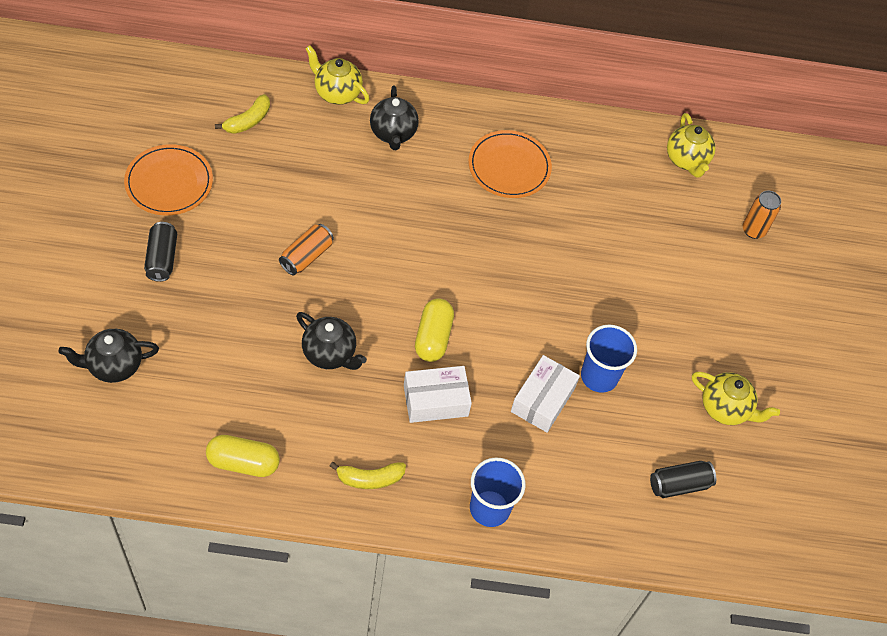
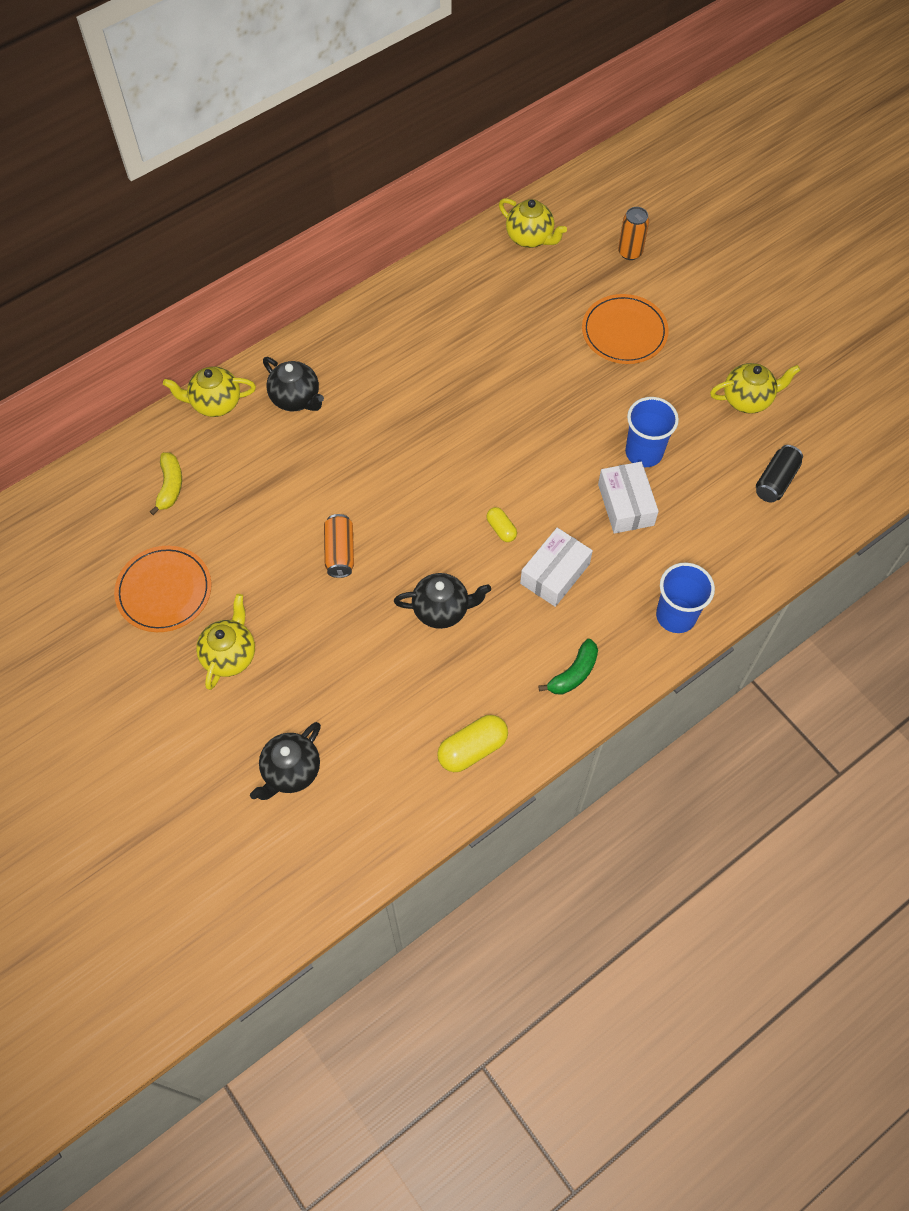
camera: 35 degrees left, 5 degrees up
(162, 258) = (230, 655): black can -> yellow teapot
(370, 478) = (573, 673): yellow banana -> green banana
(433, 337) = (501, 529): yellow capsule -> yellow capsule, size x0.58
(509, 167) = (411, 350): orange plate -> orange plate (624, 332)

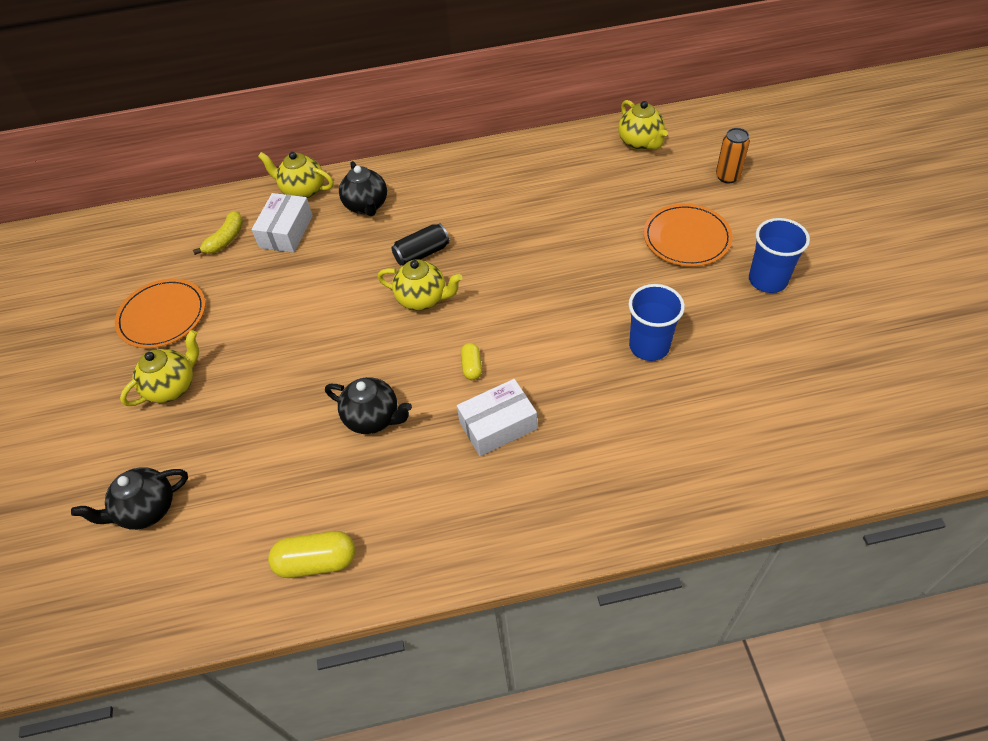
camera: 30 degrees right, 10 degrees down
(340, 552) = (319, 336): orange can -> none
(573, 673) = (459, 529): green banana -> none
(626, 504) = (604, 387): white box -> white box (286, 232)
(676, 615) = (597, 514): blue cup -> blue cup (767, 280)
(747, 399) = (783, 333): yellow teapot -> yellow teapot (423, 299)
(775, 481) = (777, 419): black can -> black can (422, 253)

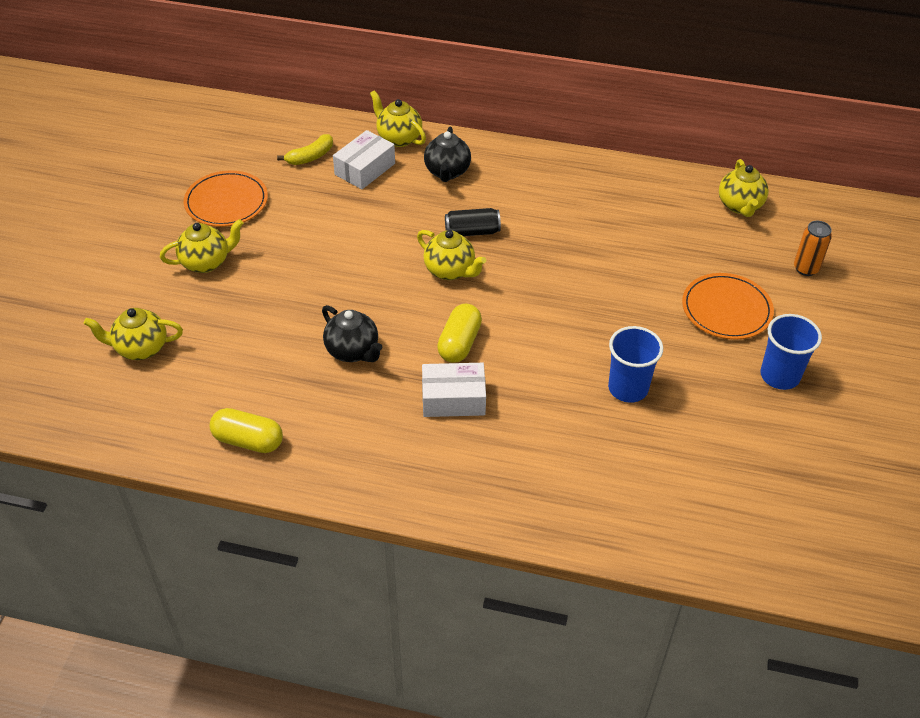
camera: 20 degrees right, 5 degrees down
(147, 509) = (140, 348): black teapot -> yellow teapot
(471, 367) = (459, 343): yellow capsule -> yellow capsule, size x1.74

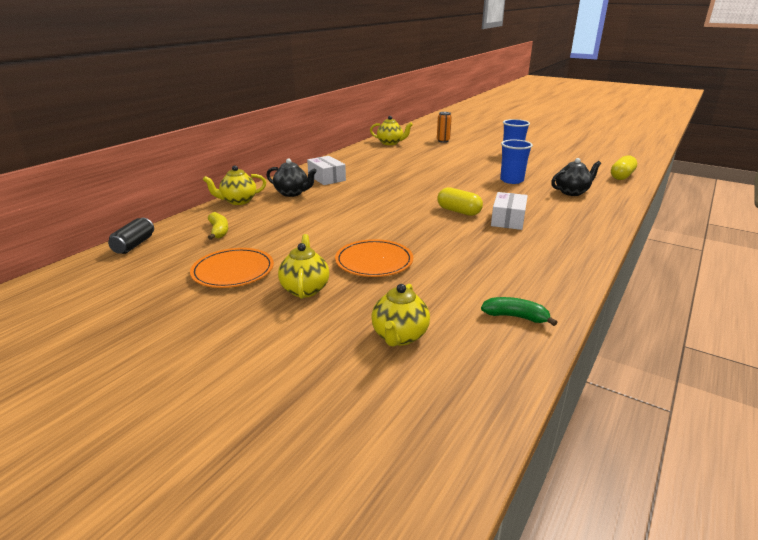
camera: 70 degrees left, 20 degrees down
(195, 428) = (515, 317): none -> green banana
(248, 441) = (534, 293): yellow capsule -> yellow capsule (621, 176)
(353, 351) = (450, 243): black teapot -> black teapot (572, 192)
(365, 169) = (258, 215): white box -> white box (326, 178)
(450, 271) = (389, 205): yellow teapot -> none
(472, 232) = (357, 195): black can -> black can (134, 245)
(726, 309) = (462, 156): orange plate -> orange plate (374, 261)

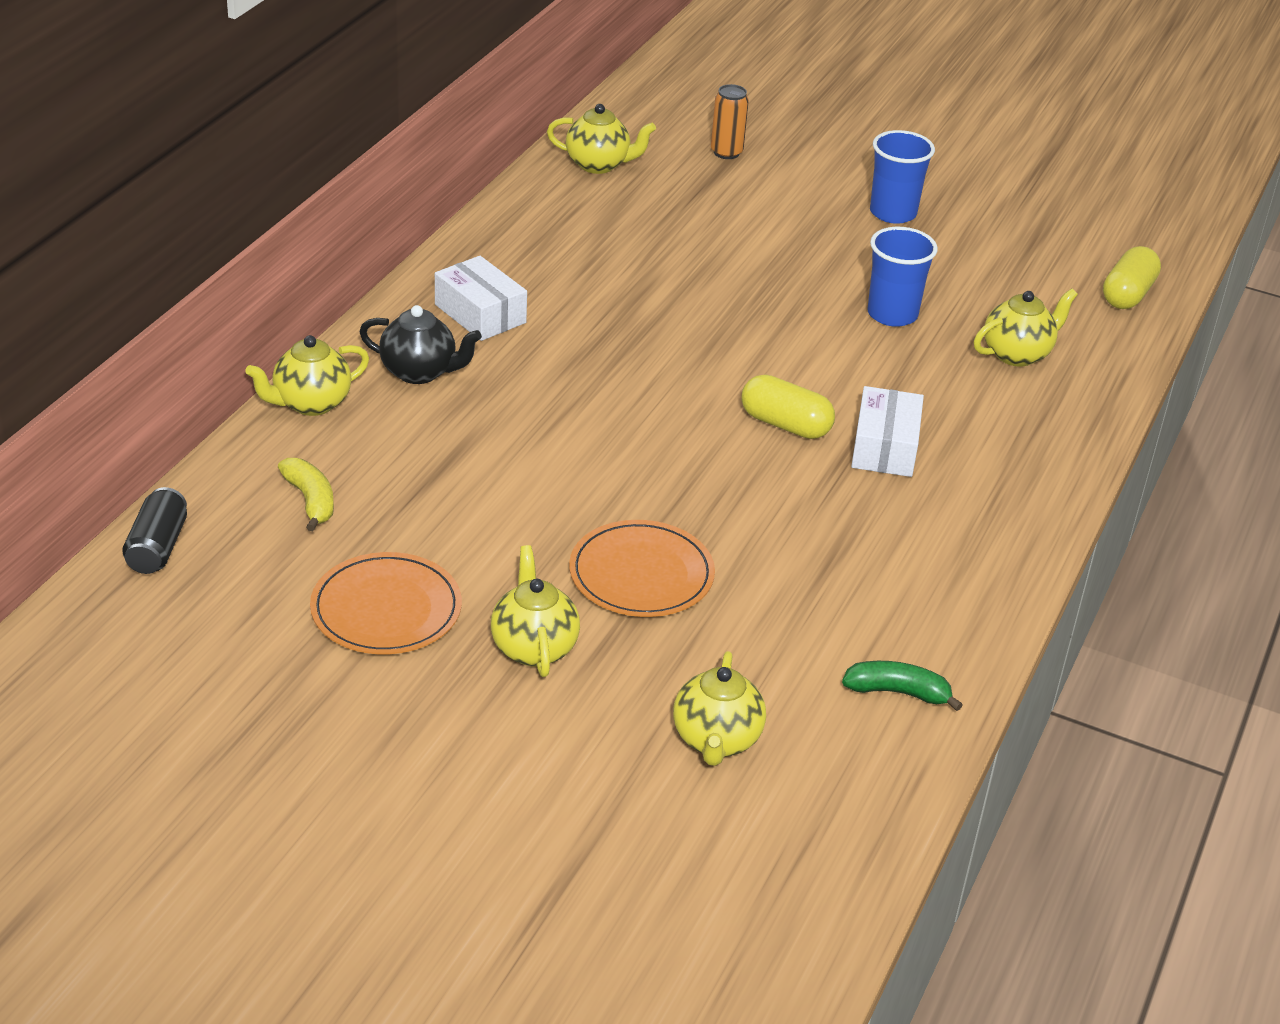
camera: 10 degrees left, 10 degrees up
(572, 192) = (1017, 354): black teapot -> yellow teapot

